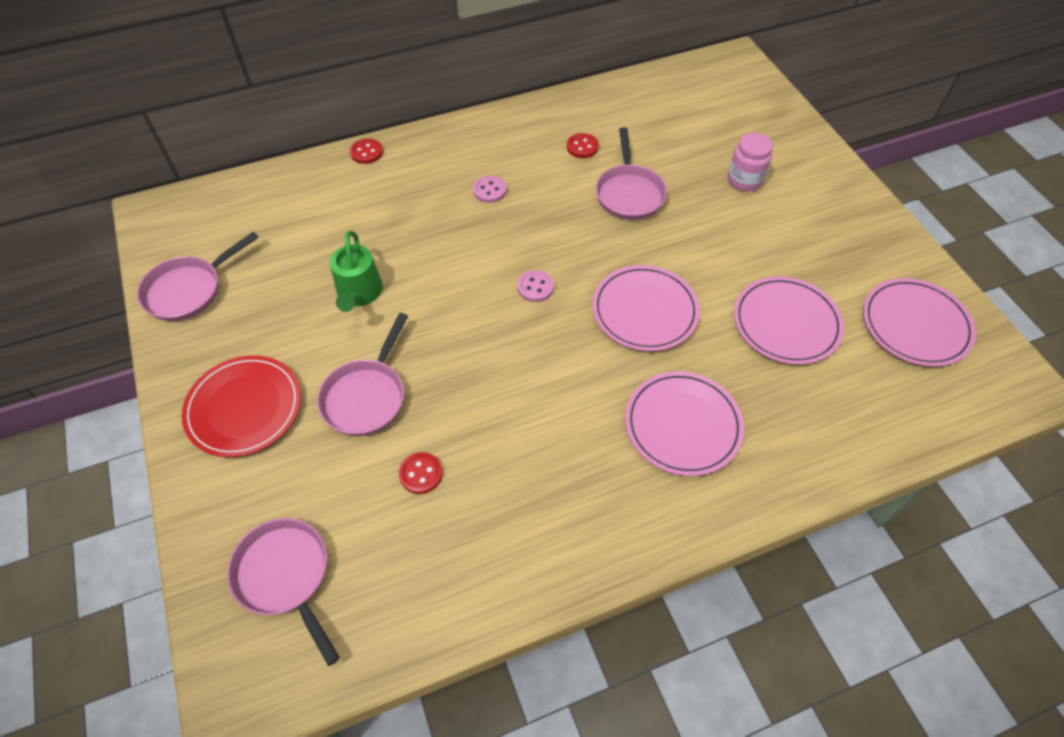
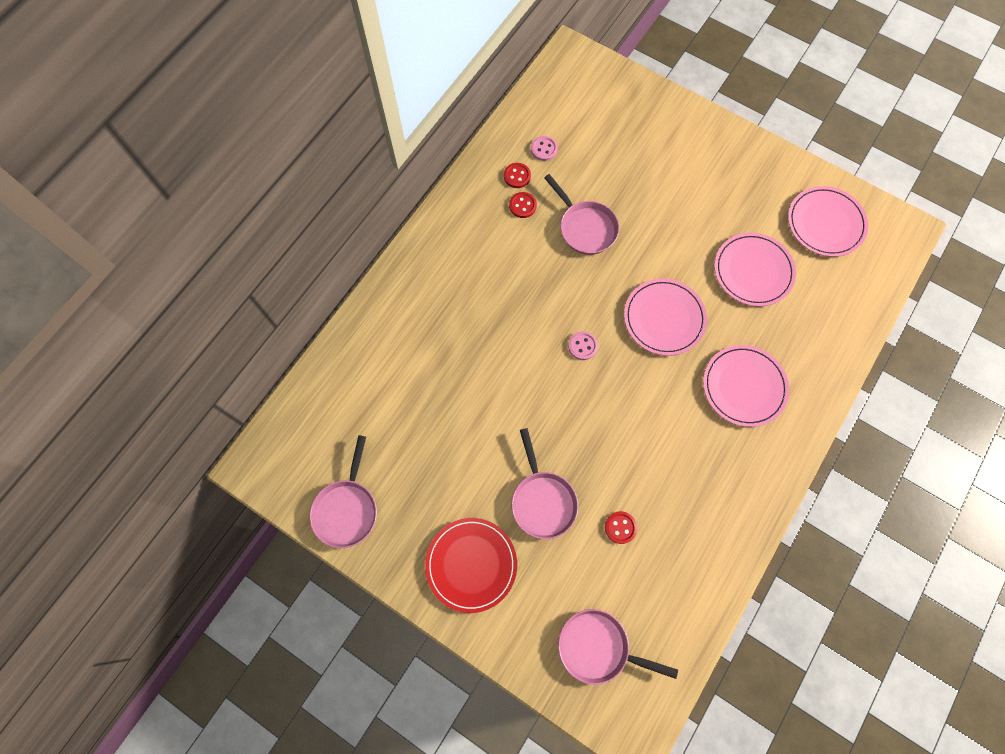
camera: 35 degrees left, 15 degrees up
(359, 293) = (470, 429): green watering can -> none
(366, 152) = (369, 309): red button -> red button (517, 176)
(489, 190) = (488, 286): pink button -> pink button (544, 149)
(744, 180) = (652, 168): pink jar -> none

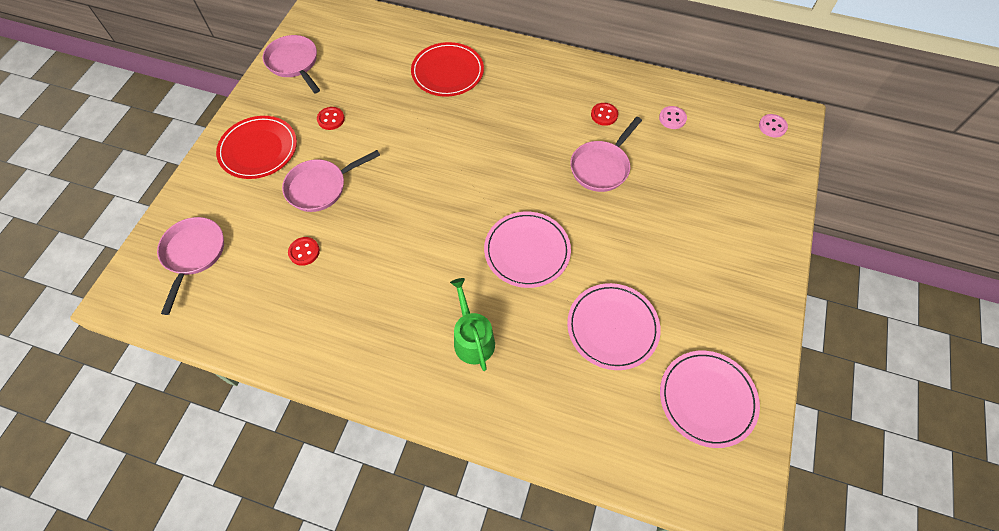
camera: 75 degrees right, 10 degrees down
(347, 509) = (294, 63): pink pan -> pink pan turned 60 degrees clockwise
(417, 339) = (447, 72): none -> red plate
(517, 176) = (633, 104): red button -> red button (331, 119)
(582, 346) = (476, 188): pink button -> pink button (772, 126)
(744, 386) = (472, 338): pink plate -> green watering can

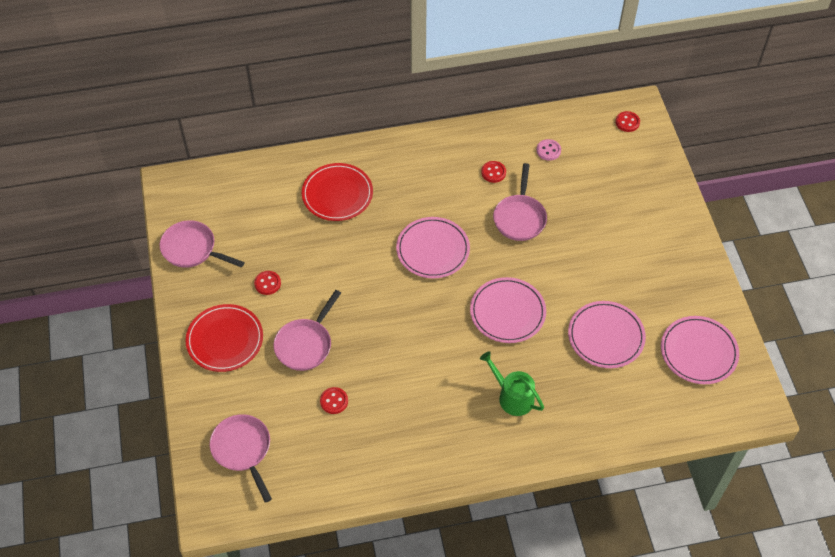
camera: 30 degrees left, 5 degrees down
(497, 158) = (433, 249): none -> pink plate
(772, 126) = (627, 122): pink button -> red button

